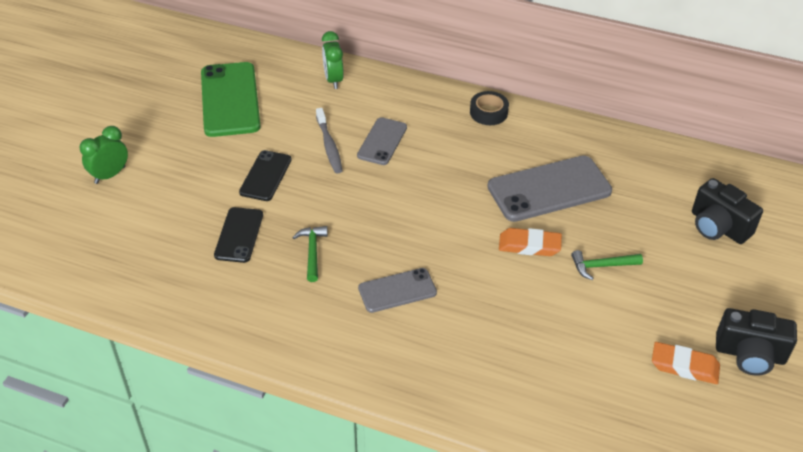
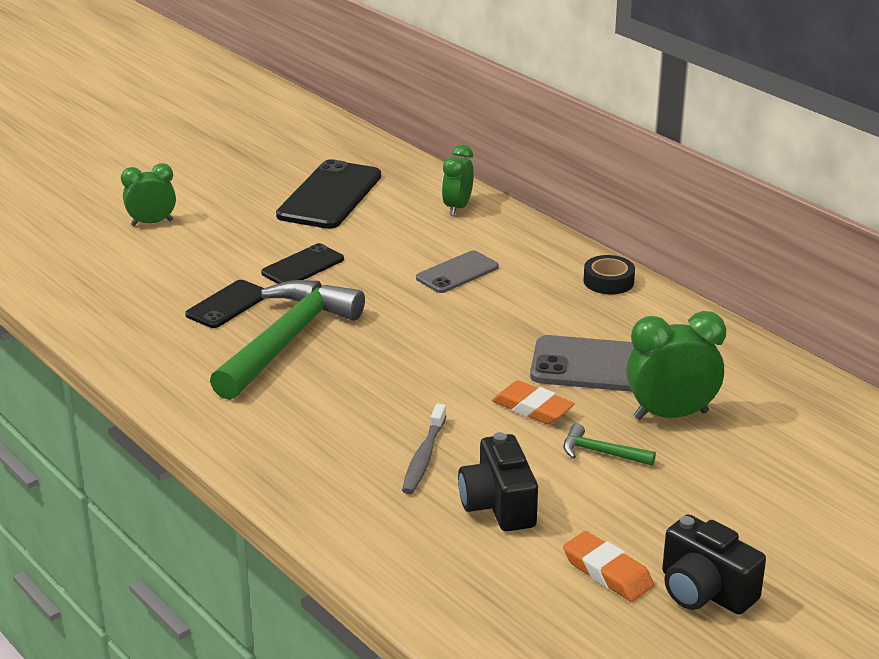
camera: 30 degrees right, 15 degrees down
(230, 99) = (330, 196): green phone -> black phone
(312, 252) = (287, 340): green hammer -> green hammer, size x2.41
(329, 145) = (395, 260): grey toothbrush -> grey toothbrush (424, 456)
(397, 290) = (343, 399): grey phone -> none
(617, 215) = (671, 415): none -> green clock
(718, 227) = (793, 465): black camera -> black camera (498, 505)

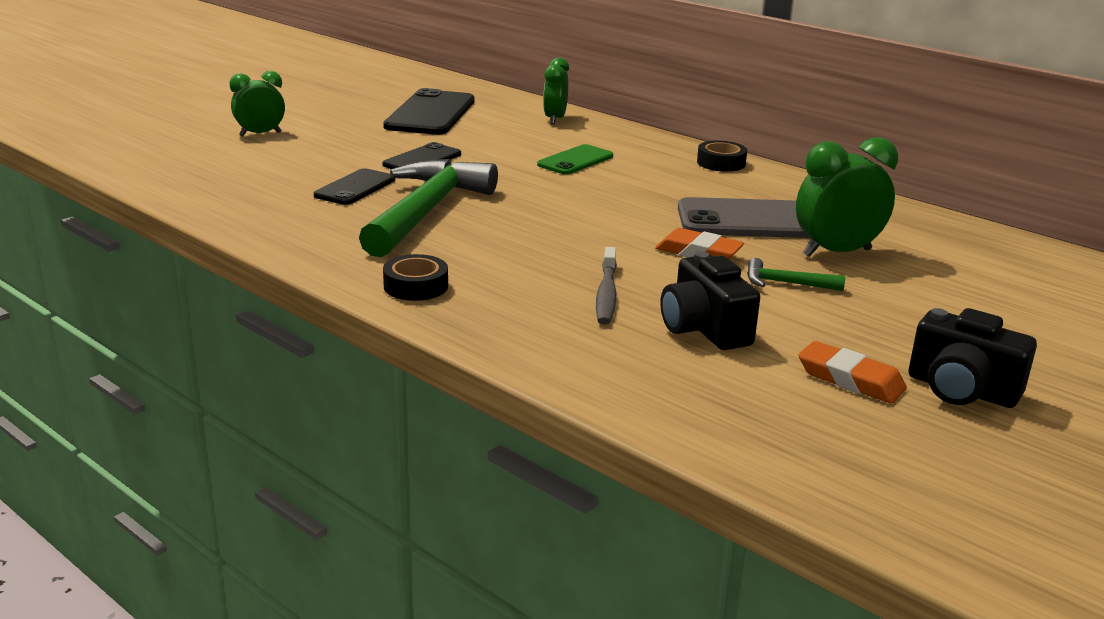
camera: 10 degrees left, 5 degrees down
(252, 438) = (416, 286): none -> black tape
(457, 273) = (575, 160): grey phone -> green phone

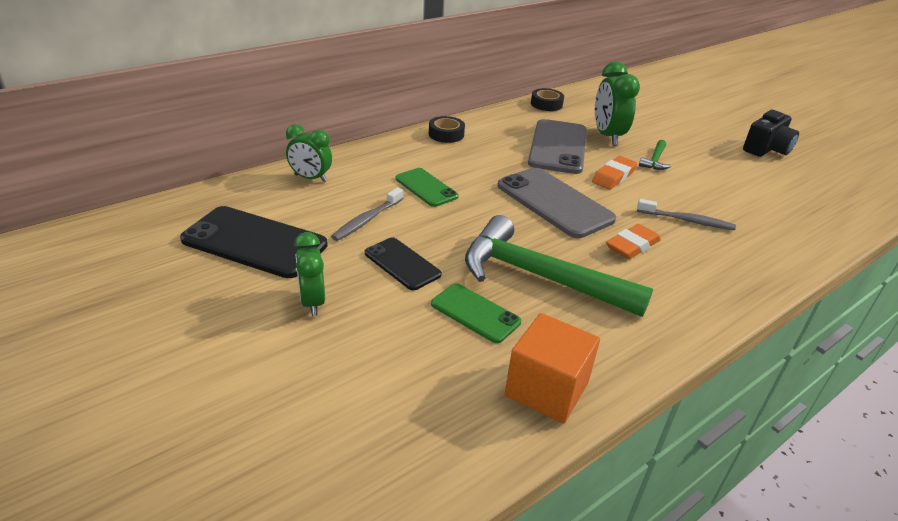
camera: 80 degrees left, 10 degrees up
(254, 214) = (546, 389): none -> orange cube
(260, 134) = (268, 378): green clock -> green clock (312, 302)
(355, 188) = (475, 313): black phone -> green phone
(416, 286) = (696, 299): black tape -> black tape (546, 104)
(492, 143) = (367, 219): none -> grey toothbrush
(592, 218) = (554, 202): none -> grey phone
(704, 329) = (726, 198): black camera -> none
(850, 379) = (769, 172): orange eraser -> orange eraser (632, 246)

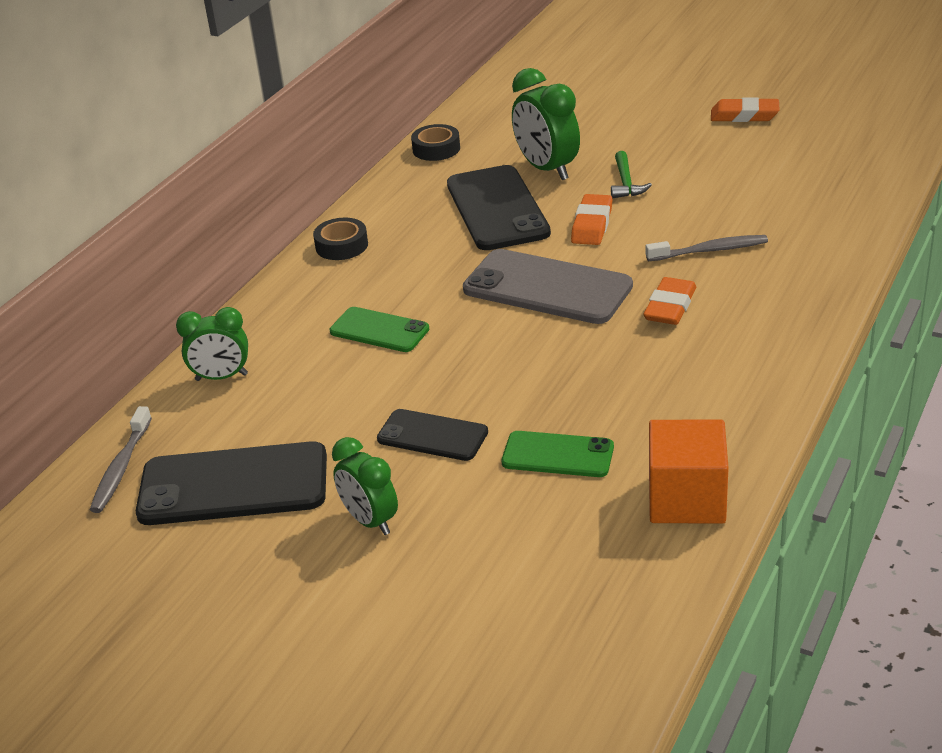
camera: 20 degrees left, 0 degrees up
(367, 219) = (344, 400): grey toothbrush -> grey toothbrush (121, 467)
(539, 277) = (595, 386): green hammer -> none
(557, 147) = (497, 209): grey phone -> black phone
(766, 149) = (744, 115): black camera -> orange eraser

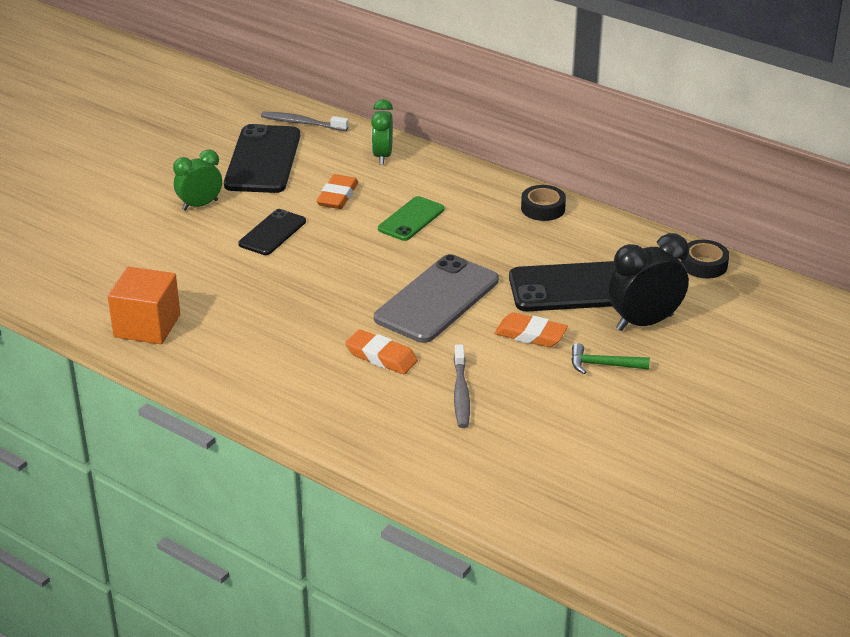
camera: 95 degrees right, 0 degrees up
(547, 169) = (644, 322): green clock -> black clock
(557, 455) = (223, 280): green phone -> none
(744, 115) = (732, 468): orange eraser -> orange eraser (337, 196)

